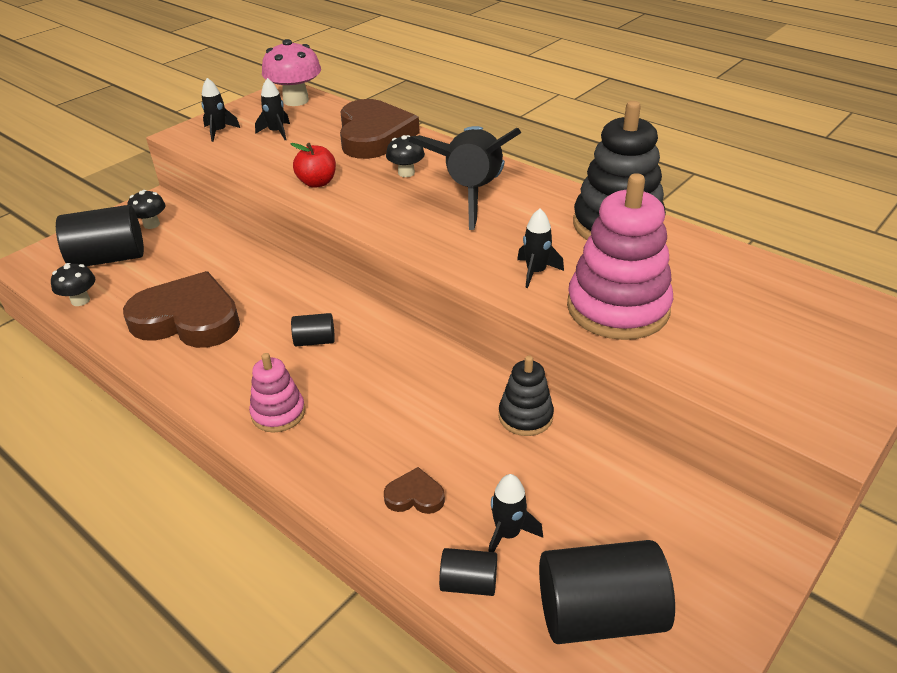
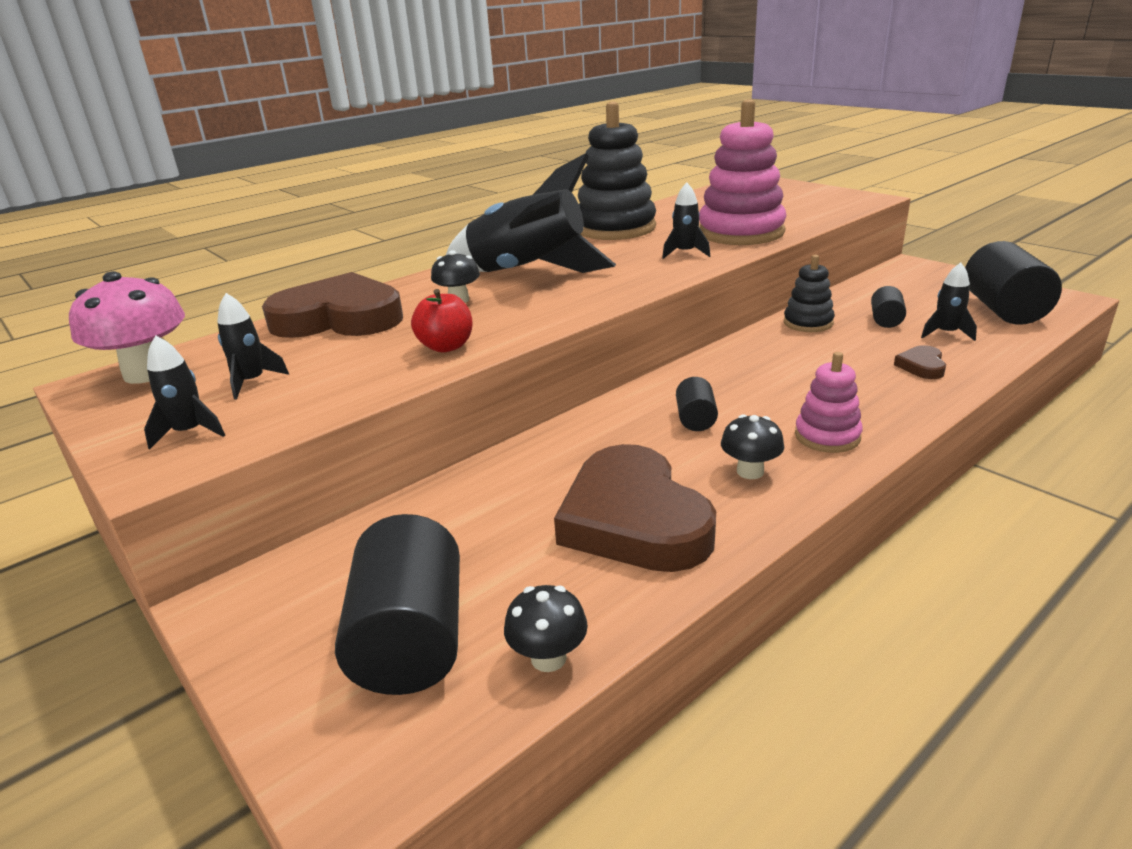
camera: 80 degrees left, 10 degrees down
(151, 224) = (314, 596): black mushroom -> black mushroom (750, 471)
(188, 319) = (634, 519): brown heart -> brown heart turned 45 degrees counterclockwise
(468, 583) = (1005, 347): black cylinder -> black cylinder (886, 320)

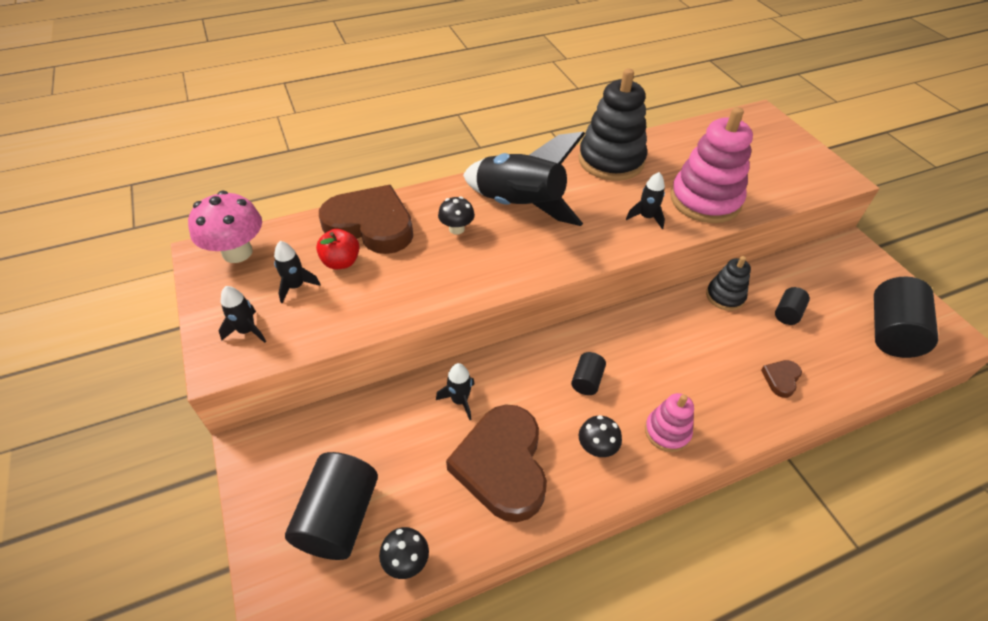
camera: 15 degrees right, 20 degrees up
(446, 346) = (427, 287): red apple -> red apple (341, 262)
(946, 333) = (824, 346): black rocket -> black rocket (460, 400)

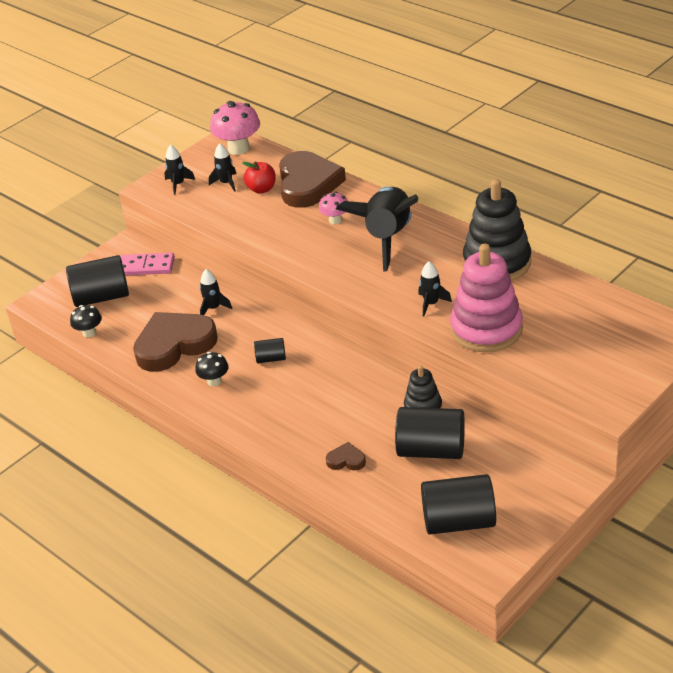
camera: 70 degrees right, 10 degrees down
(319, 441) = (146, 267): none -> pink domino
(456, 229) = (335, 220): black mushroom -> pink mushroom
(667, 431) = (250, 410): pink stacking toy -> none
(787, 313) = (431, 450): black cylinder -> black cylinder, size x2.01

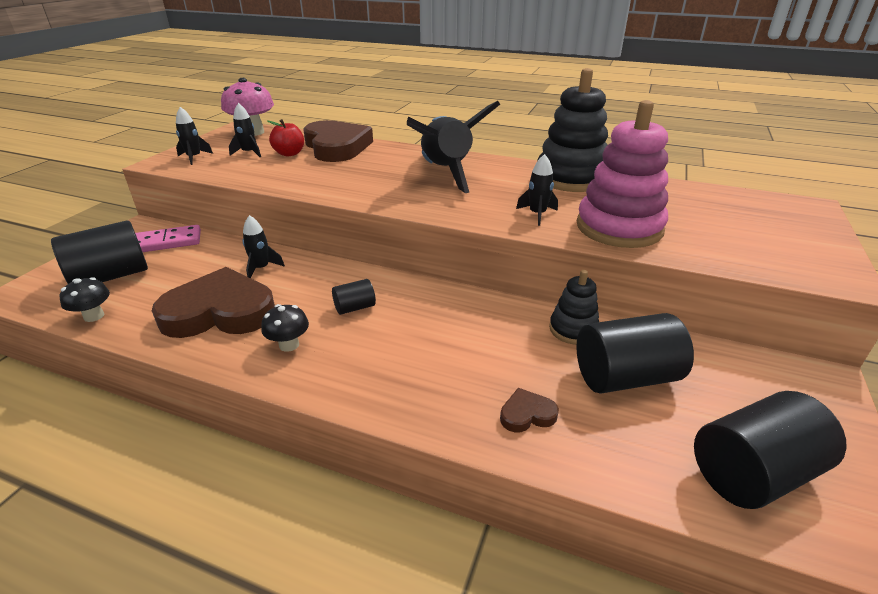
camera: 25 degrees left, 5 degrees down
(174, 345) = (220, 312): brown heart -> brown heart turned 45 degrees clockwise
(335, 220) = (381, 166): pink mushroom -> none

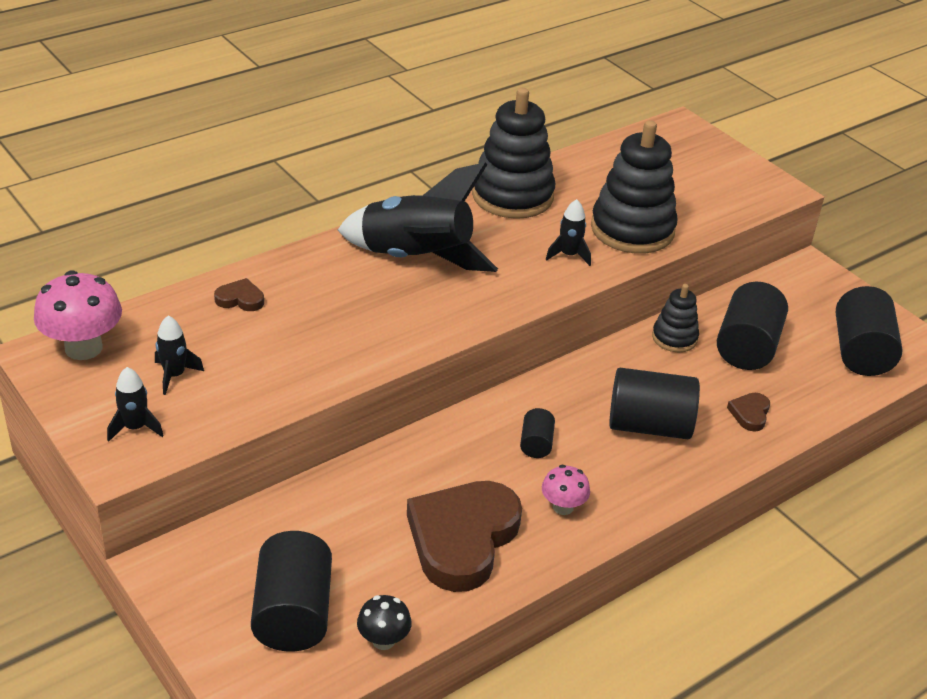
camera: 60 degrees left, 5 degrees up
(167, 242) = (241, 546): pink domino -> none
(261, 268) = (395, 483): black rocket -> none
(289, 153) = (219, 343): red apple -> none
(289, 345) = (563, 507): black mushroom -> pink mushroom
(336, 147) = (240, 299): brown heart -> brown heart, size x0.41
(437, 355) = (649, 425): none -> black cylinder
(619, 228) = (632, 229): pink stacking toy -> black stacking toy

